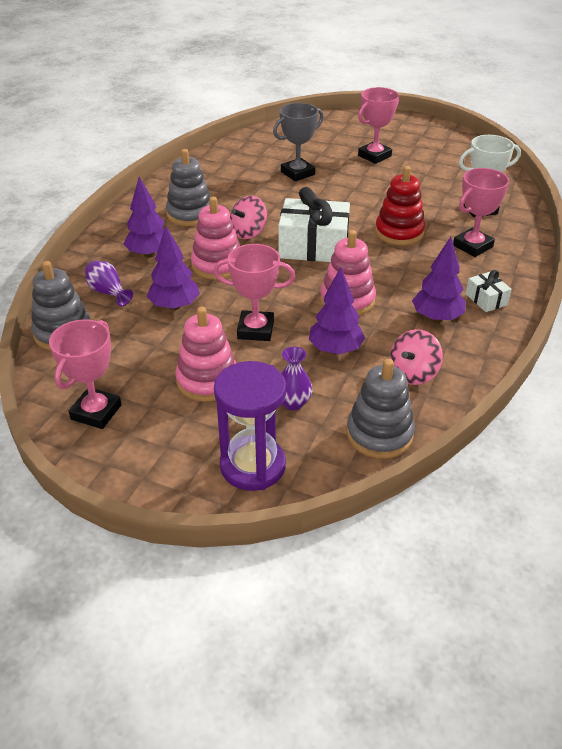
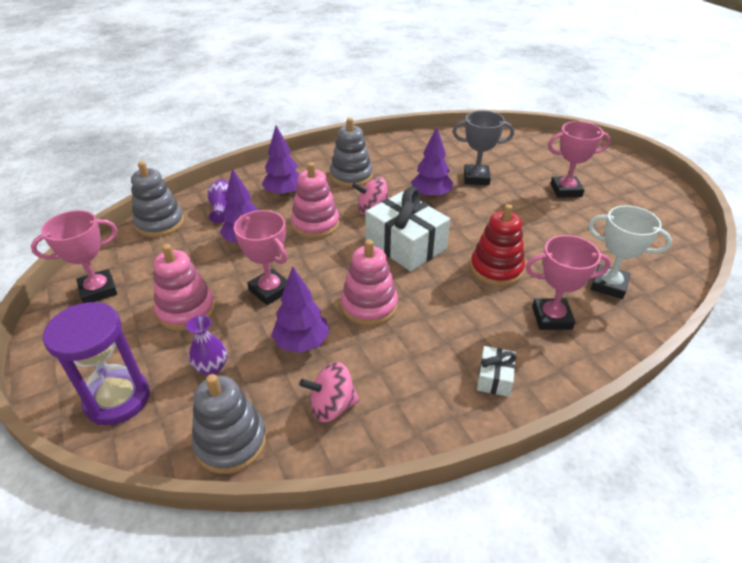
camera: 40 degrees right, 0 degrees up
(437, 318) = (423, 367): purple tree -> purple tree (431, 195)

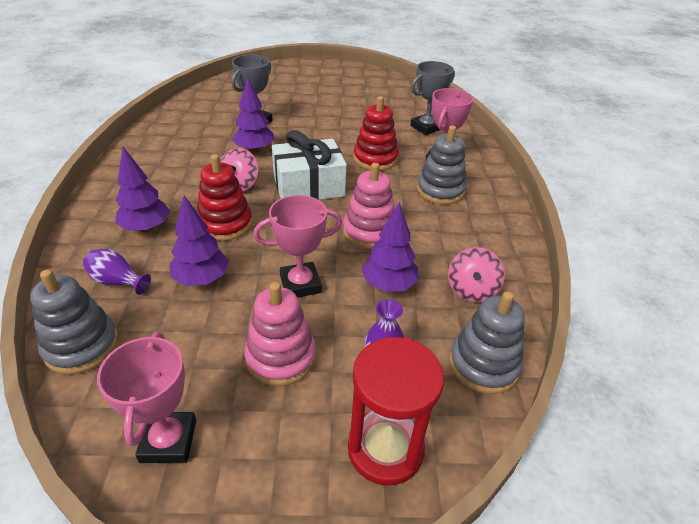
camera: 65 degrees left, 0 degrees up
(118, 399) = (385, 449): purple hourglass -> red hourglass
(315, 224) = (225, 224): pink stacking toy -> red stacking toy
(351, 176) = (171, 178): grey stacking toy -> grey stacking toy (440, 190)
(494, 378) = (483, 204): white gift -> none
(566, 190) = (314, 97): pink trophy -> none
(608, 285) = (426, 127): white trophy -> grey trophy

